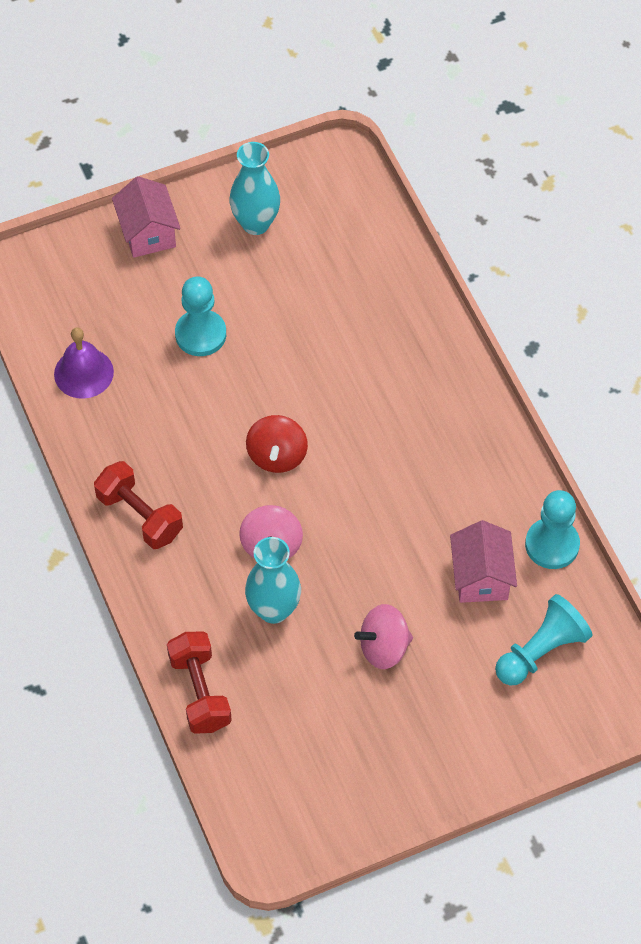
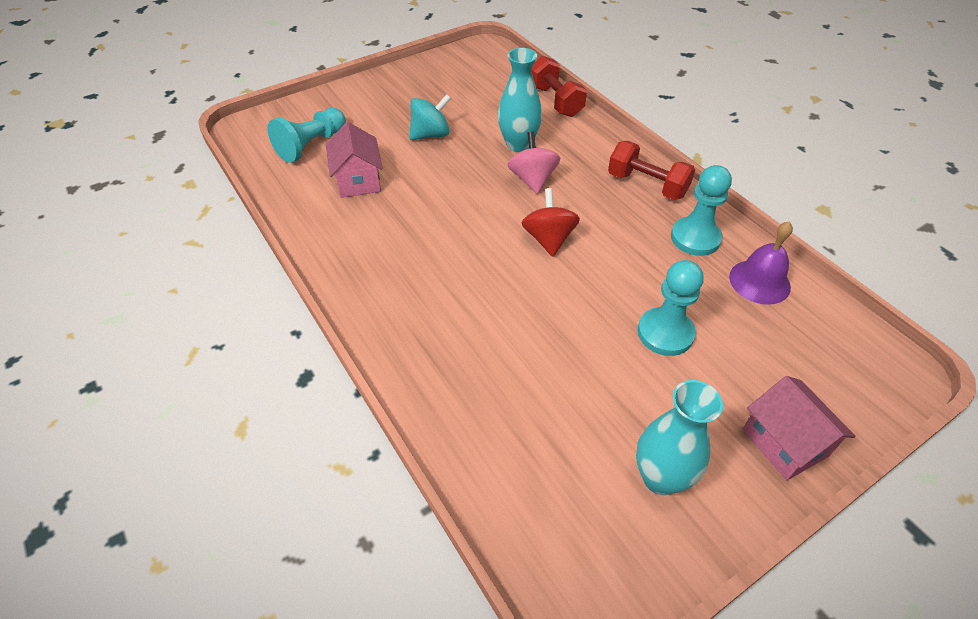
camera: 170 degrees right, 10 degrees down
(384, 647) = (430, 134): pink spinning top -> turquoise spinning top
(552, 545) = (297, 207): turquoise pawn -> turquoise pawn (695, 238)

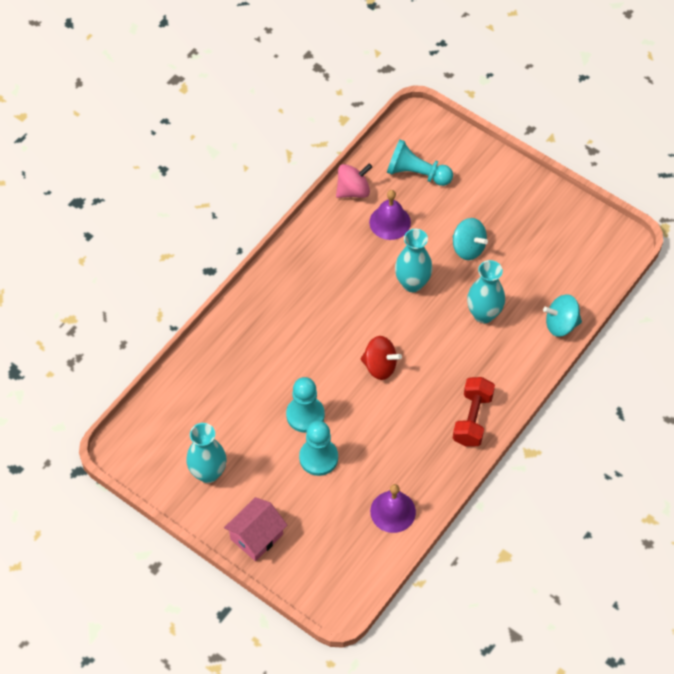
camera: 70 degrees right, 10 degrees up
(358, 180) = (390, 222): pink house -> purple bell
(450, 184) = (412, 283): none -> turquoise vase
(532, 179) = (443, 337): pink spinning top -> pink spinning top (353, 190)
(548, 239) = (380, 366): red spinning top -> red spinning top turned 45 degrees clockwise
(555, 101) = (561, 324): red dumbbell -> turquoise spinning top
(695, 238) = (422, 463): turquoise pawn -> turquoise pawn (305, 415)

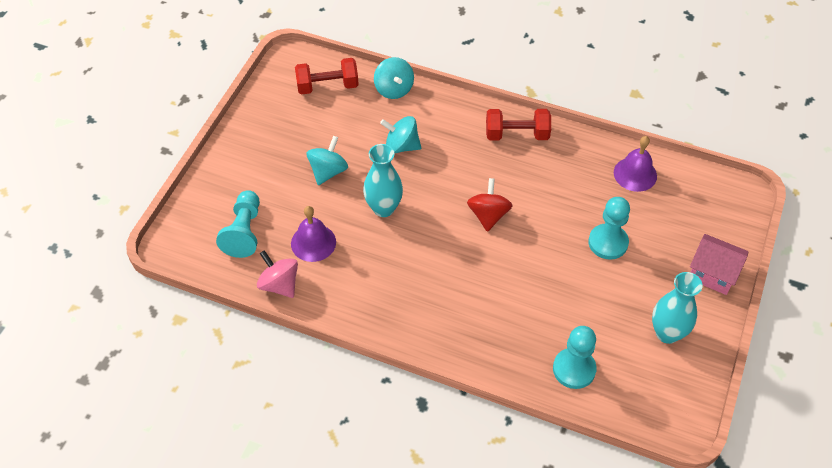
camera: 105 degrees left, 5 degrees down
(305, 415) = (567, 264): turquoise pawn -> turquoise pawn (574, 369)
(483, 314) = (401, 146): turquoise vase -> turquoise spinning top
(579, 267) = (327, 86): none -> red dumbbell

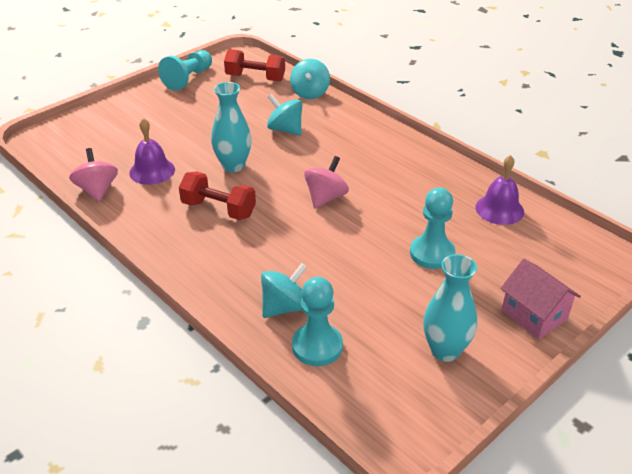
camera: 25 degrees right, 15 degrees down
(244, 232) = (102, 147): turquoise pawn -> turquoise pawn (188, 79)
(328, 171) = (207, 129): turquoise spinning top -> turquoise spinning top (284, 307)
(488, 215) = (325, 198): red spinning top -> pink spinning top
(517, 134) = (398, 149): red dumbbell -> red dumbbell (218, 209)

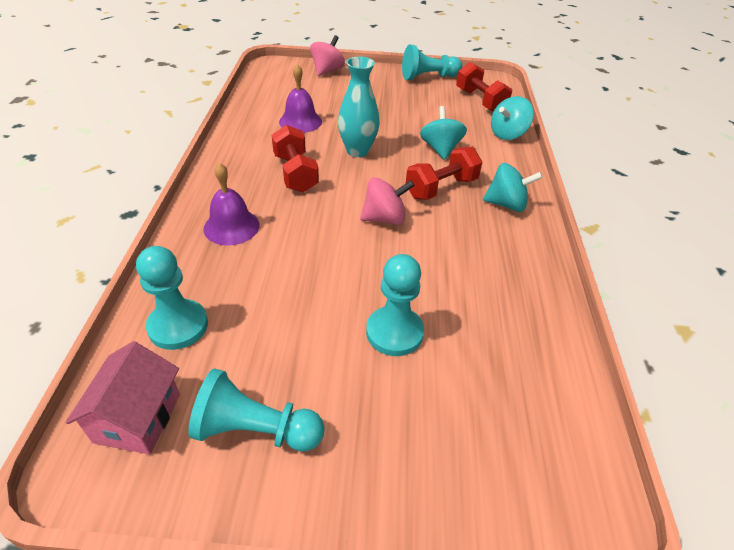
camera: 45 degrees right, 5 degrees up
(97, 190) = (249, 113): pink spinning top -> pink spinning top (327, 71)
(284, 307) = (212, 276): turquoise spinning top -> turquoise spinning top (506, 204)
(327, 156) = (441, 188): none -> red dumbbell
(445, 350) = (255, 429): turquoise vase -> turquoise pawn
(499, 209) = (533, 347): purple bell -> purple bell (231, 226)
(534, 315) = (393, 484): pink house -> pink house (137, 418)

